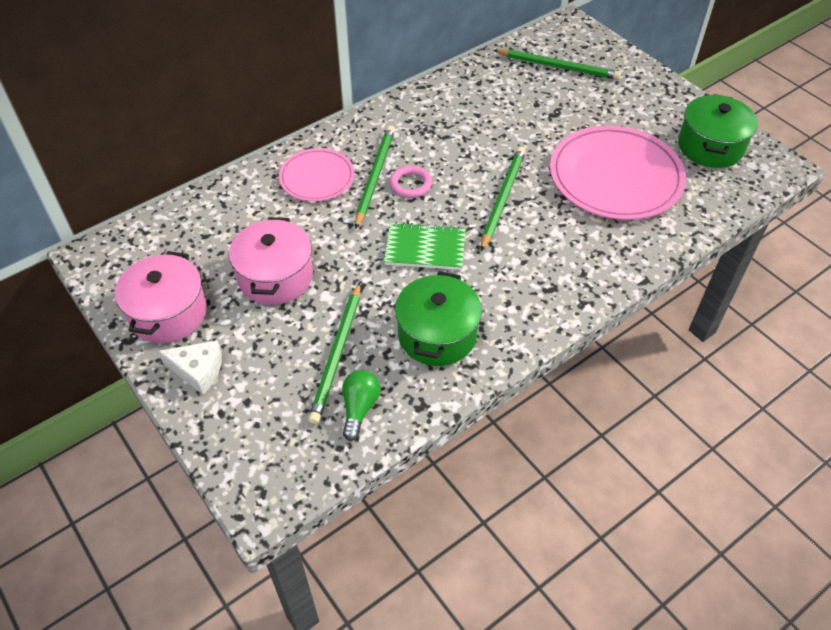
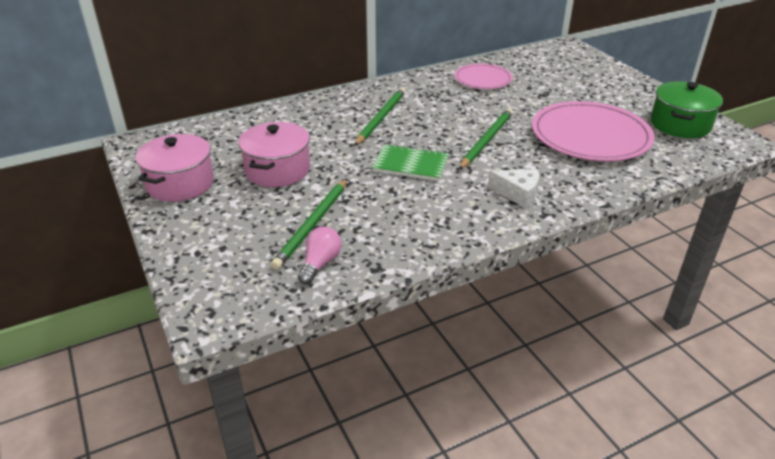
camera: 10 degrees right, 15 degrees down
(198, 371) = (189, 222): white cheese -> white cheese (518, 193)
(317, 177) = (333, 114): pink plate -> pink plate (483, 79)
(359, 408) = (320, 263): green light bulb -> pink light bulb
(410, 184) = (409, 125): pink ring -> none
(437, 335) = (405, 221): green pot -> none
(558, 67) = (552, 68): green pencil -> none

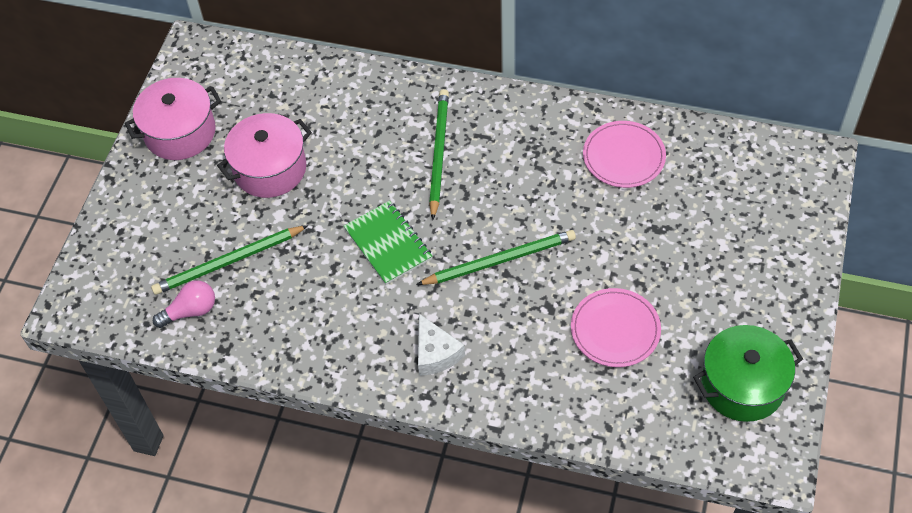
camera: 45 degrees right, 20 degrees up
(381, 118) = (439, 153): green pencil -> green pencil turned 60 degrees counterclockwise
(590, 136) = (615, 329): pink plate -> pink plate, size x0.56

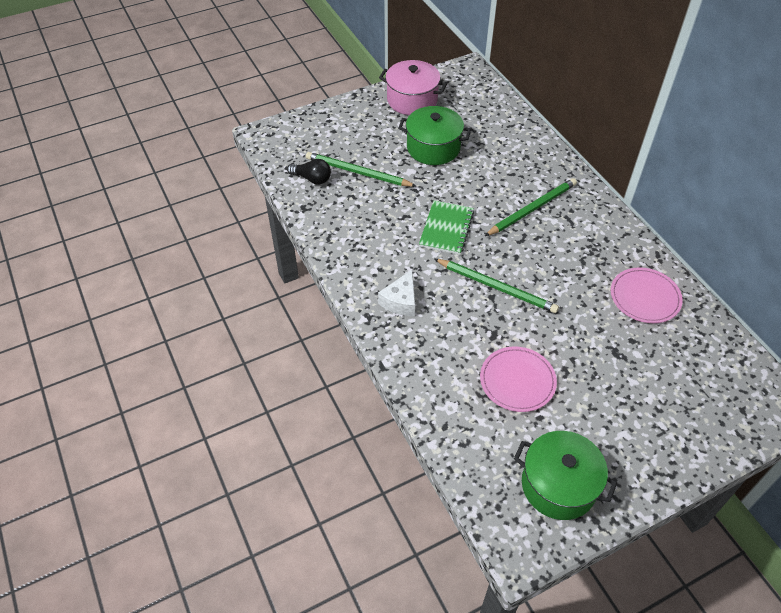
camera: 45 degrees right, 5 degrees down
(190, 311) = (312, 179): pink light bulb -> black light bulb
(270, 169) = (433, 148): pink pot -> green pot

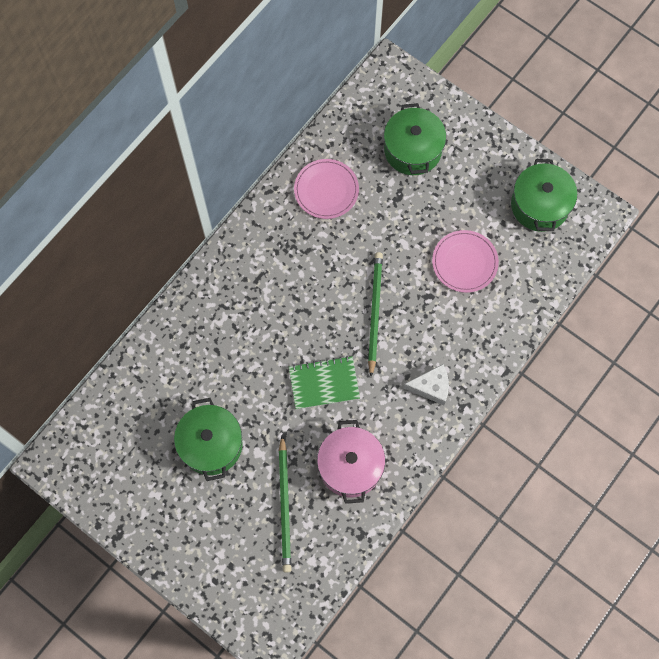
camera: 115 degrees left, 20 degrees up
(312, 179) = (316, 549): black light bulb -> none
(412, 100) = (138, 503): pink pot -> pink pot (350, 466)
(532, 209) = (259, 315): green pencil -> none
(672, 388) = (412, 150): none -> green pot

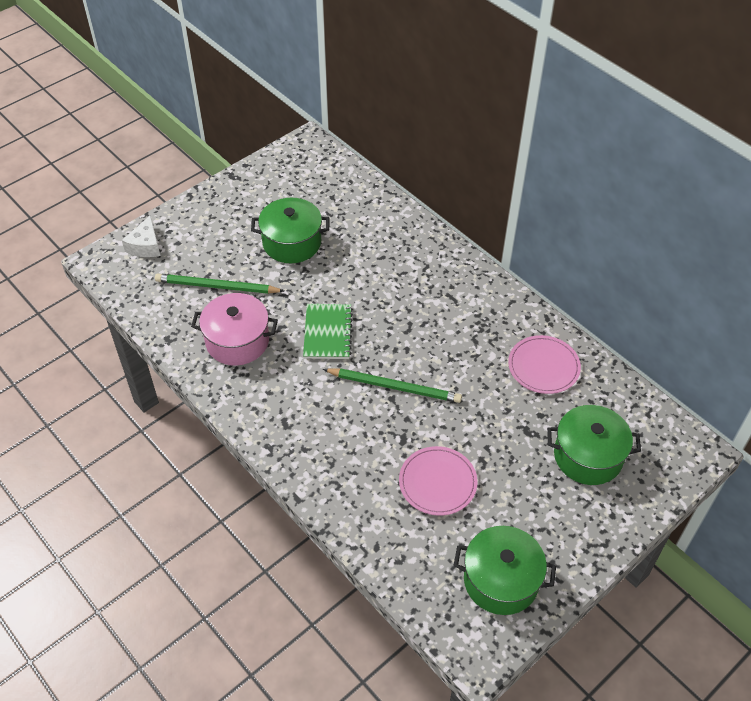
camera: 100 degrees right, 20 degrees down
(431, 387) = (299, 423): white cheese -> white cheese (145, 245)

